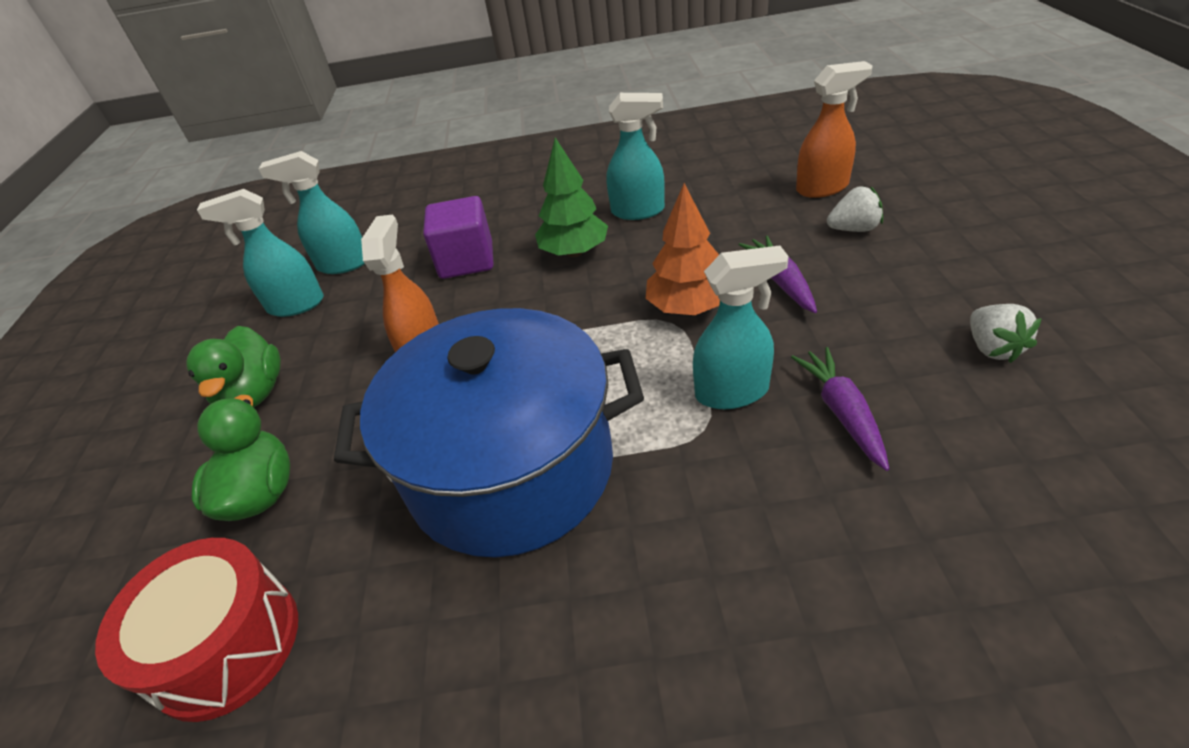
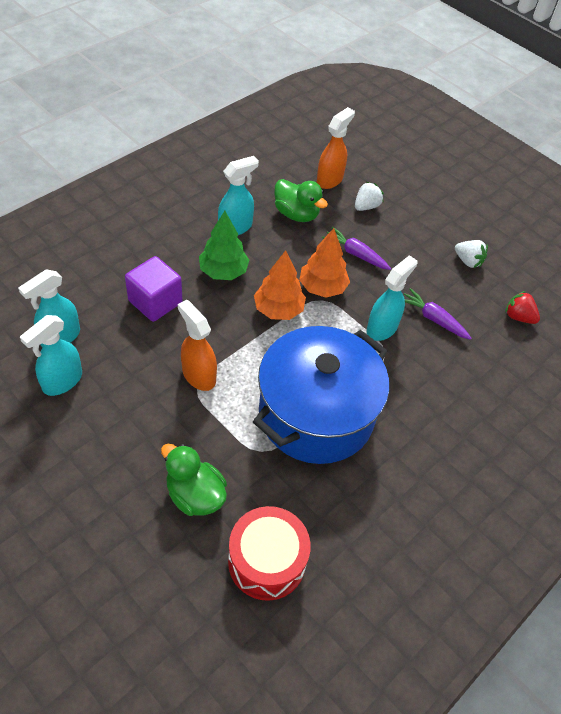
camera: 50 degrees left, 10 degrees up
(254, 394) = (114, 449): green duck -> green duck (296, 214)
(598, 314) = (278, 310): none -> orange tree
(1046, 478) = (518, 317): none -> red strawberry

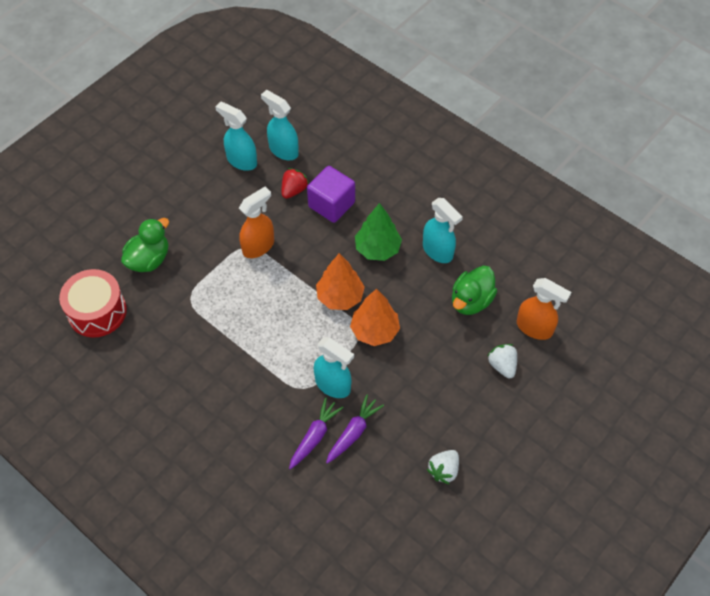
camera: 90 degrees right, 5 degrees up
(316, 414) = (228, 335): blue pot -> none
(355, 254) = (427, 358): purple carrot -> purple carrot (314, 436)
(366, 206) = (502, 365): white strawberry -> white strawberry turned 150 degrees counterclockwise
(518, 317) = (372, 519): red strawberry -> red strawberry (294, 190)

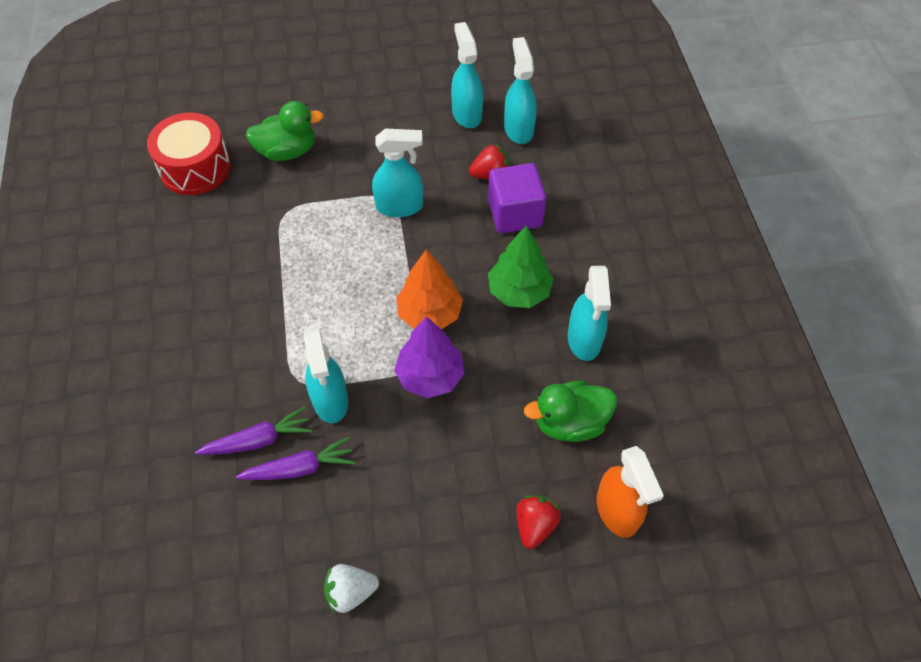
camera: 40 degrees right, 0 degrees up
(258, 246) = (400, 206): orange spray bottle -> turquoise spray bottle
(374, 331) = (430, 376): orange tree -> purple tree
(502, 365) = (535, 525): white strawberry -> red strawberry

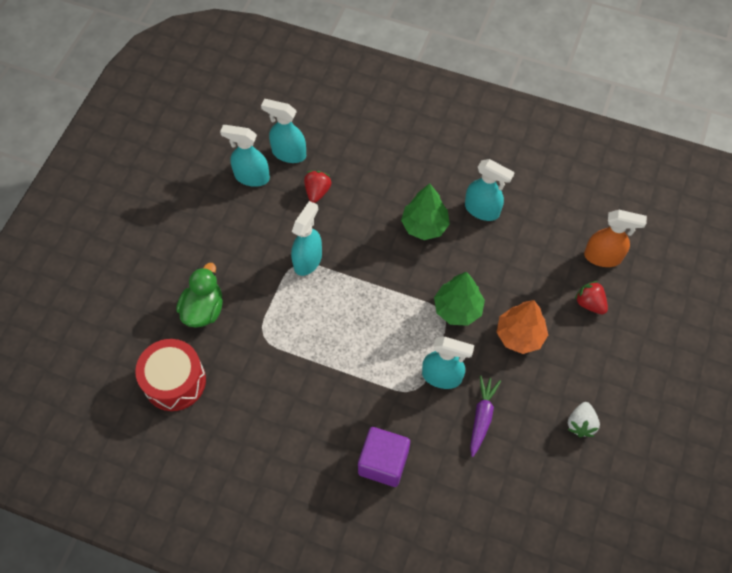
camera: 60 degrees left, 5 degrees up
(258, 440) = (447, 434): purple carrot -> none
(429, 313) = (410, 286): orange tree -> orange tree (519, 335)
(430, 376) = (457, 309): purple tree -> green tree
(515, 213) = (360, 195): purple cube -> purple cube (383, 462)
(569, 423) = (534, 249): green duck -> none

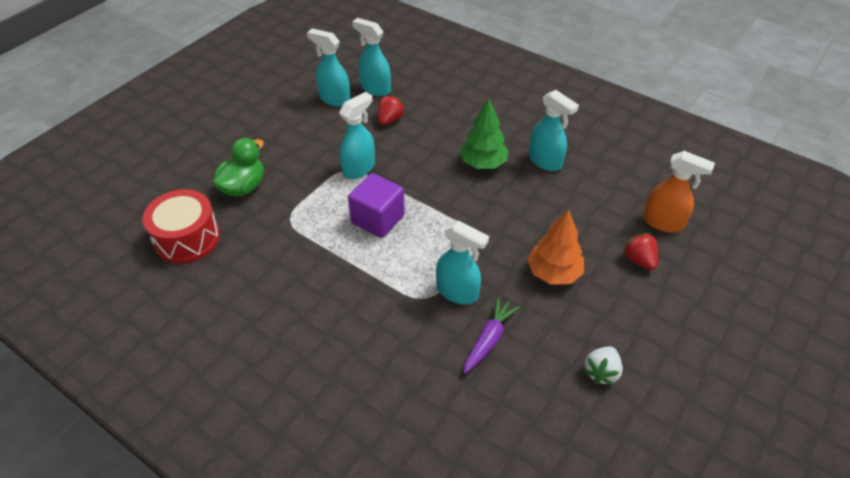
camera: 15 degrees right, 15 degrees down
(383, 462) = (364, 358): purple cube -> purple cube (378, 219)
(457, 309) = (494, 236): green tree -> none

